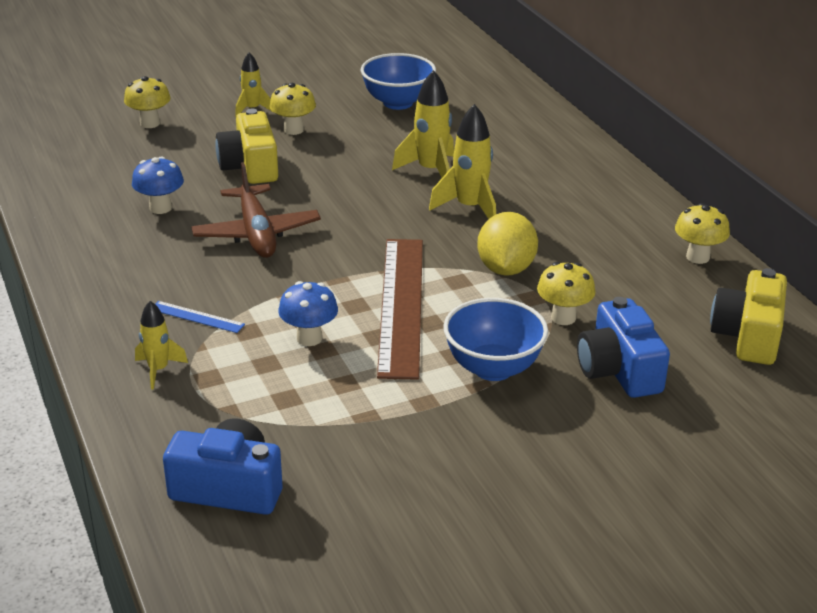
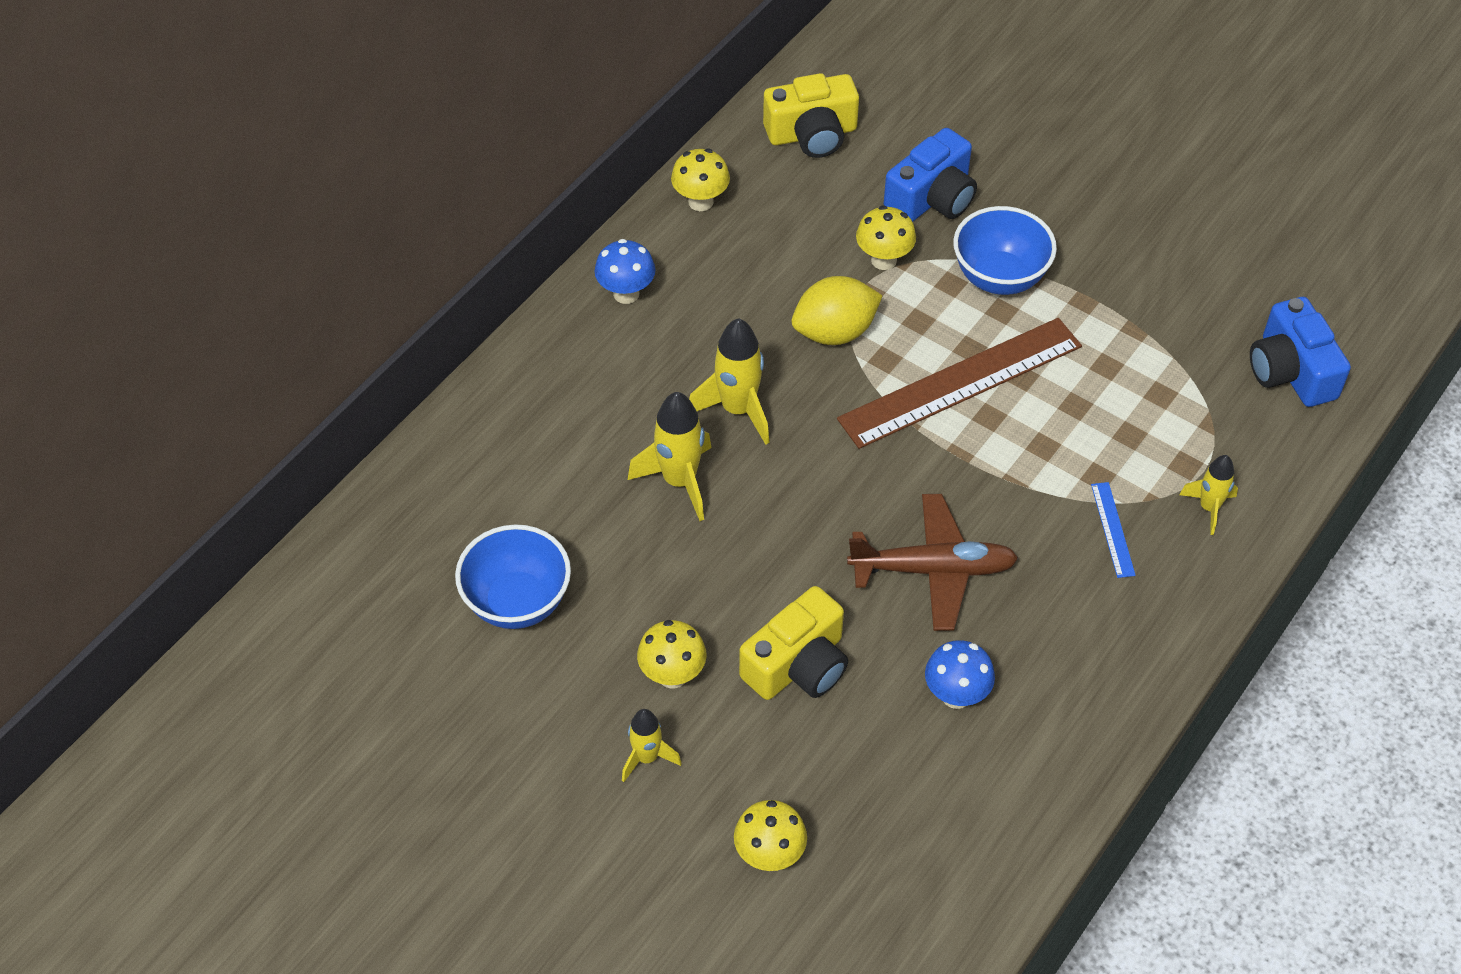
camera: 120 degrees left, 20 degrees up
(257, 233) = (933, 569): brown plane -> brown plane turned 45 degrees clockwise
(309, 338) = (1068, 424): blue mushroom -> blue mushroom (626, 293)

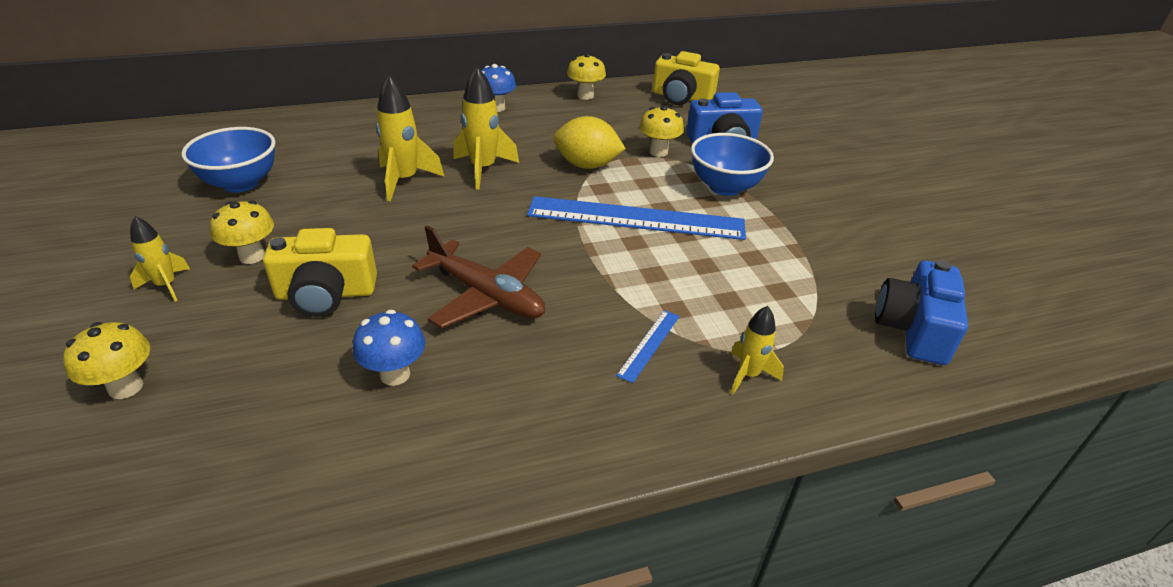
camera: 35 degrees right, 15 degrees down
(960, 382) = (636, 218): brown ruler -> blue ruler

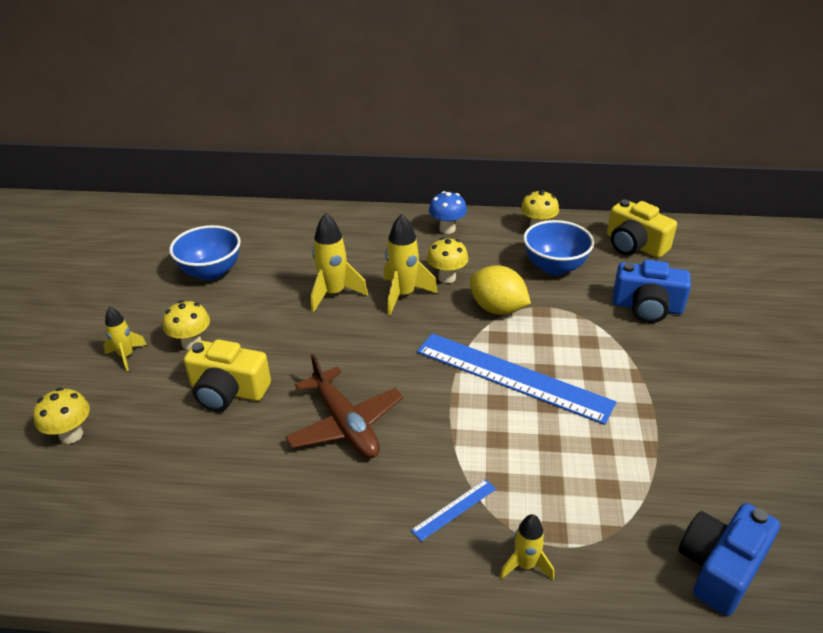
camera: 25 degrees right, 0 degrees up
(395, 374) = (245, 477): blue mushroom -> none
(658, 152) = (574, 306): yellow mushroom -> yellow mushroom (447, 277)
(725, 187) = (619, 361): blue bowl -> blue bowl (554, 267)

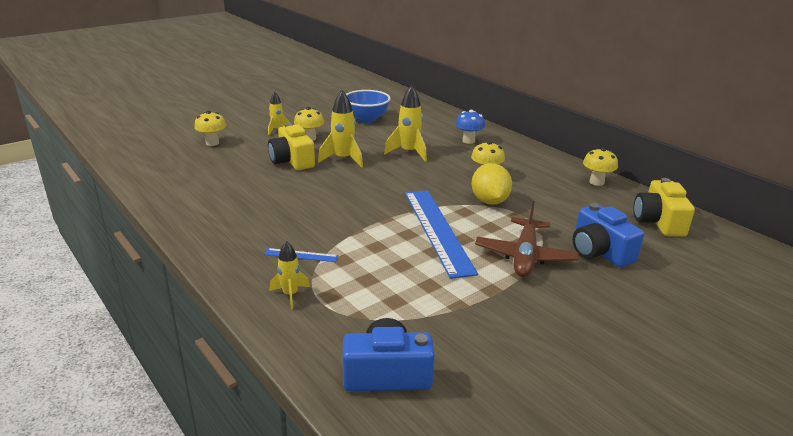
camera: 45 degrees right, 10 degrees down
(345, 424) = (316, 198): brown plane -> brown plane (525, 256)
(403, 295) = (445, 170): yellow rocket -> yellow rocket (343, 159)
(447, 229) = (530, 157): blue mushroom -> blue mushroom (468, 141)
(554, 267) = (569, 203): blue bowl -> none

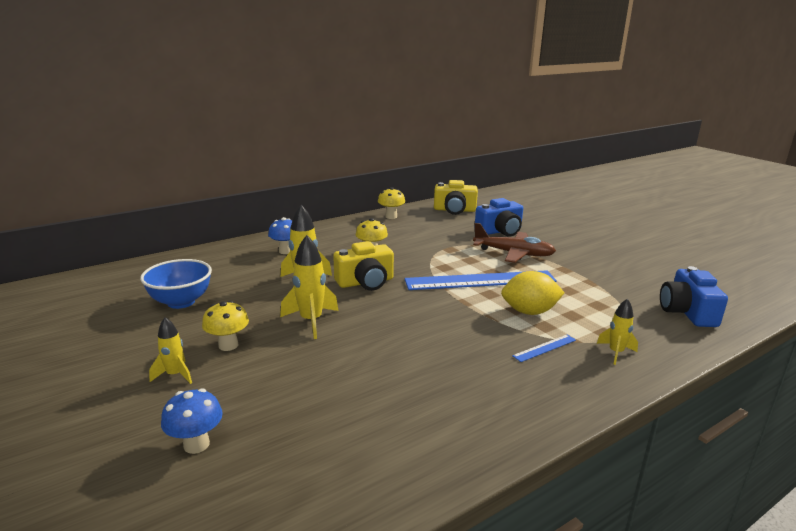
camera: 85 degrees left, 5 degrees down
(212, 143) = (196, 444): yellow mushroom -> blue mushroom
(292, 161) = (304, 358): yellow camera -> yellow camera (365, 282)
(301, 255) = (545, 348): blue ruler -> blue ruler turned 45 degrees clockwise
(489, 201) = (424, 256): yellow lemon -> yellow lemon (529, 312)

